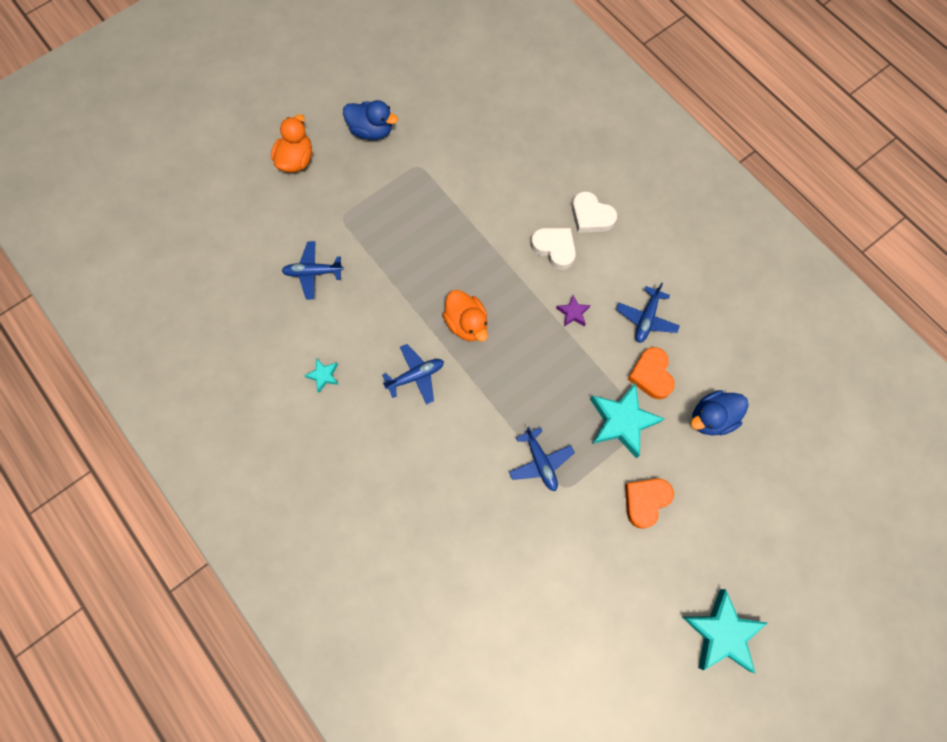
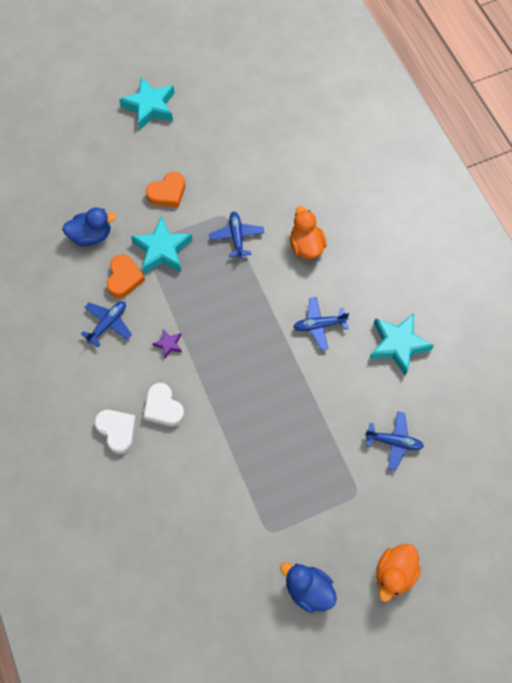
camera: 165 degrees left, 5 degrees down
(323, 376) = (398, 345): turquoise star -> turquoise star, size x2.09
(466, 323) = (264, 358): orange duck -> orange duck (306, 246)

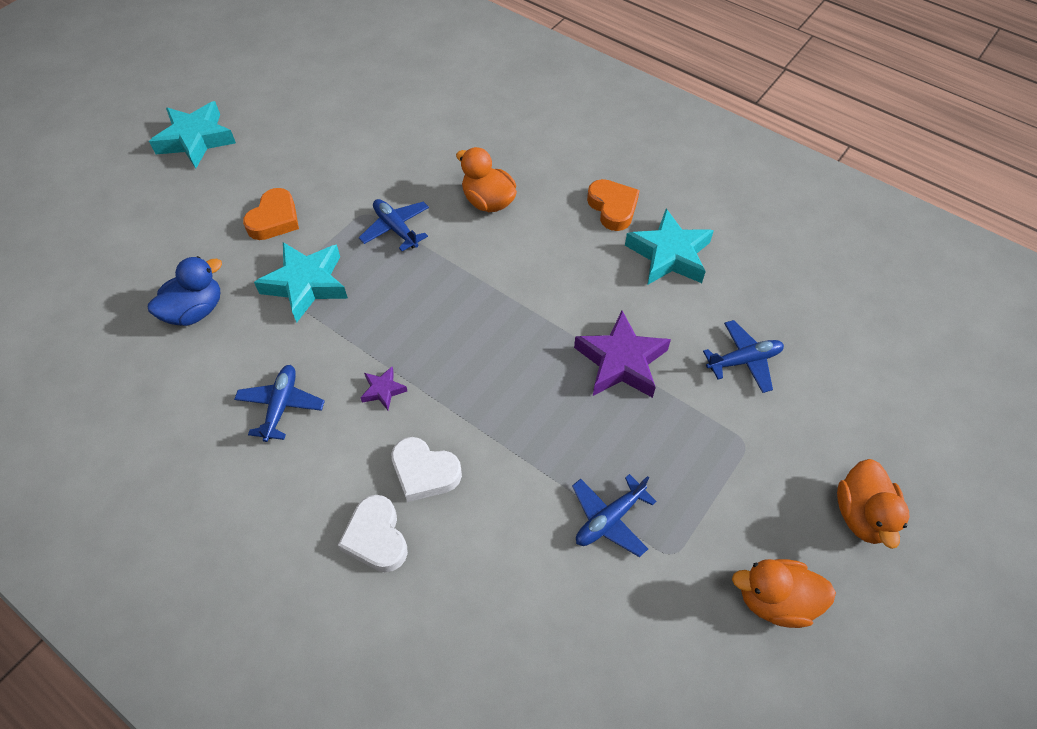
camera: 30 degrees left, 10 degrees down
(117, 431) = (376, 537): white heart -> white heart turned 135 degrees counterclockwise
(124, 278) = (272, 340): orange heart -> orange heart (613, 208)
(308, 589) = (775, 600): blue duck -> orange duck
(317, 401) = (621, 362): none -> purple star
(319, 325) = (563, 277): blue plane -> blue plane (609, 519)

